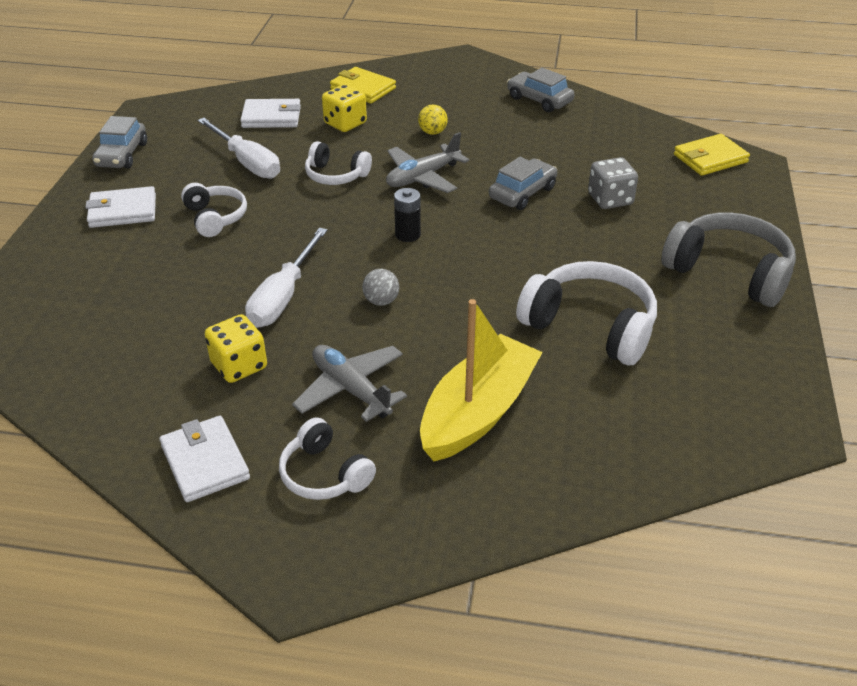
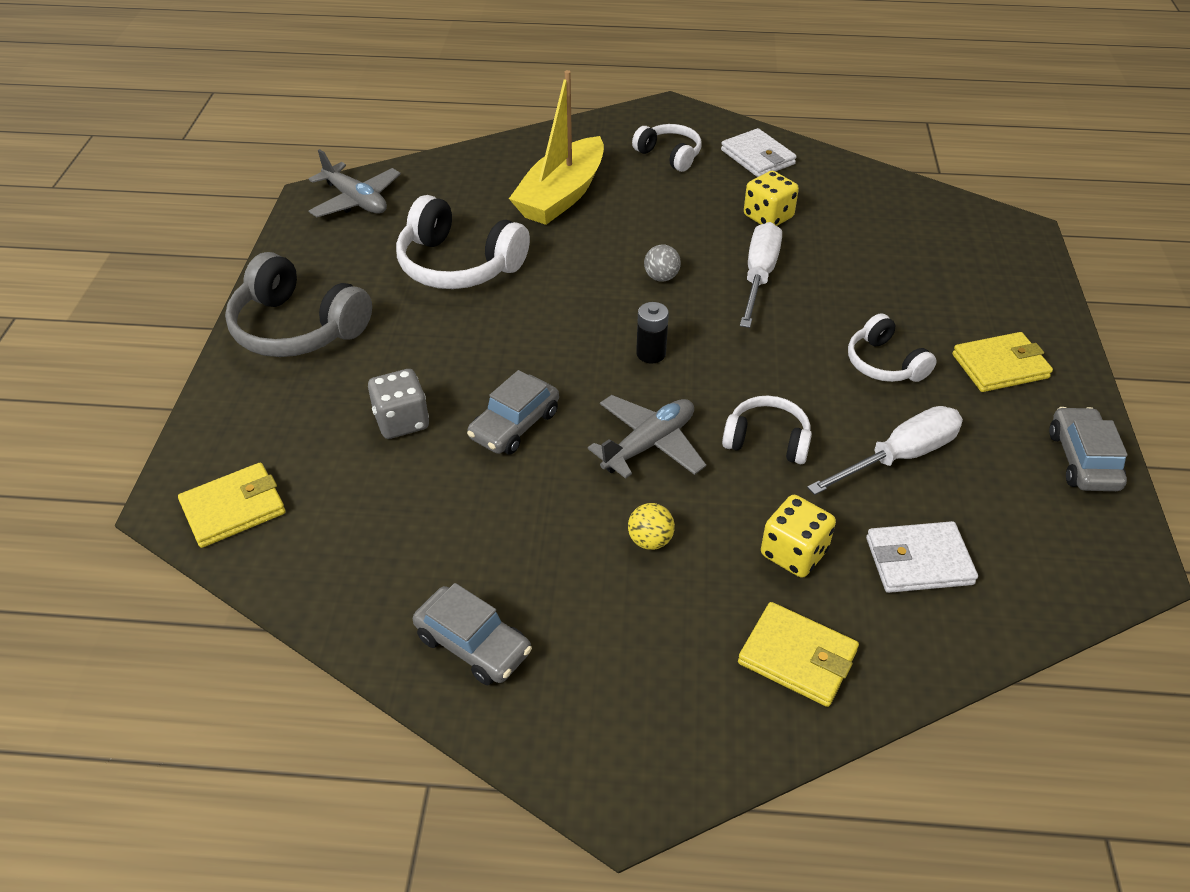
camera: 175 degrees right, 5 degrees up
(123, 211) = (1000, 366): white wallet -> yellow wallet
(247, 162) = (899, 456): white screwdriver -> white screwdriver turned 105 degrees clockwise
(351, 389) = (667, 205): grey plane -> grey plane (356, 200)

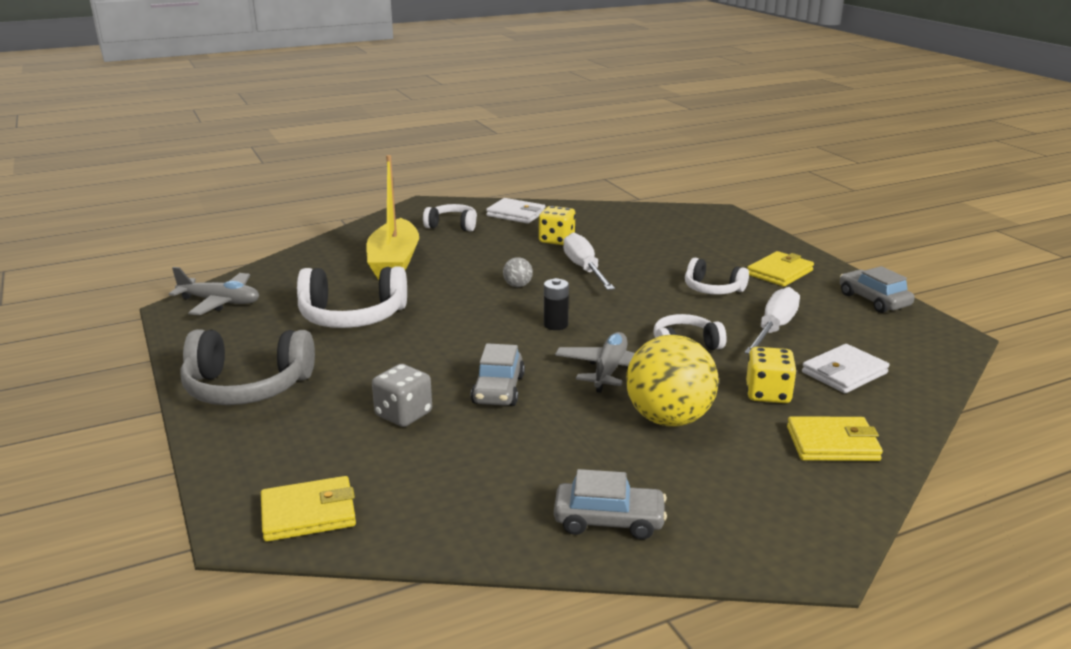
camera: 30 degrees left, 20 degrees down
(233, 508) = (308, 513): yellow wallet -> yellow wallet turned 45 degrees clockwise
(650, 540) = (669, 419): yellow ball -> yellow ball, size x2.31

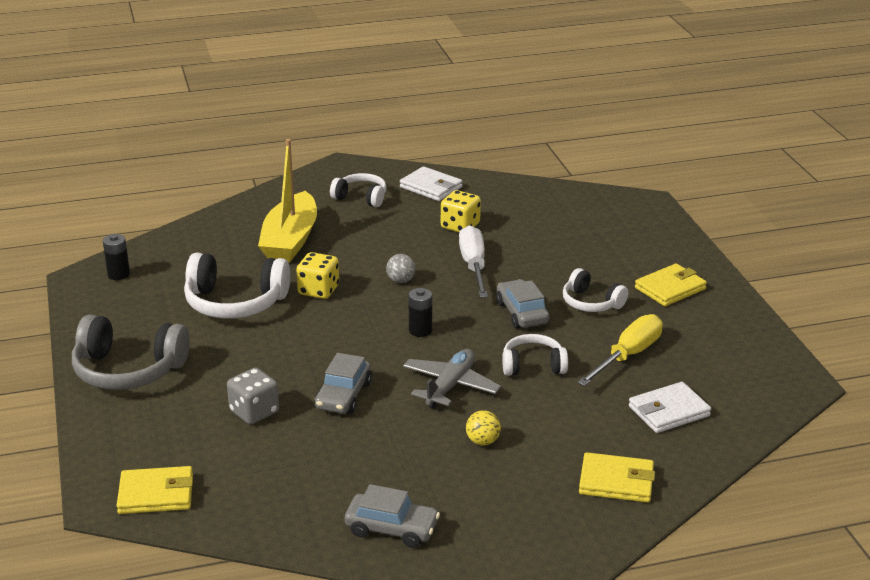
camera: 10 degrees right, 5 degrees up
(220, 302) = (118, 274): grey plane -> black battery
(669, 419) = (482, 441): yellow ball -> yellow ball, size x0.43
(768, 394) = (585, 426): yellow dice -> yellow dice (318, 290)
(774, 329) = (628, 356): white screwdriver -> yellow screwdriver
(873, 300) = (747, 332): grey car -> grey car (521, 313)

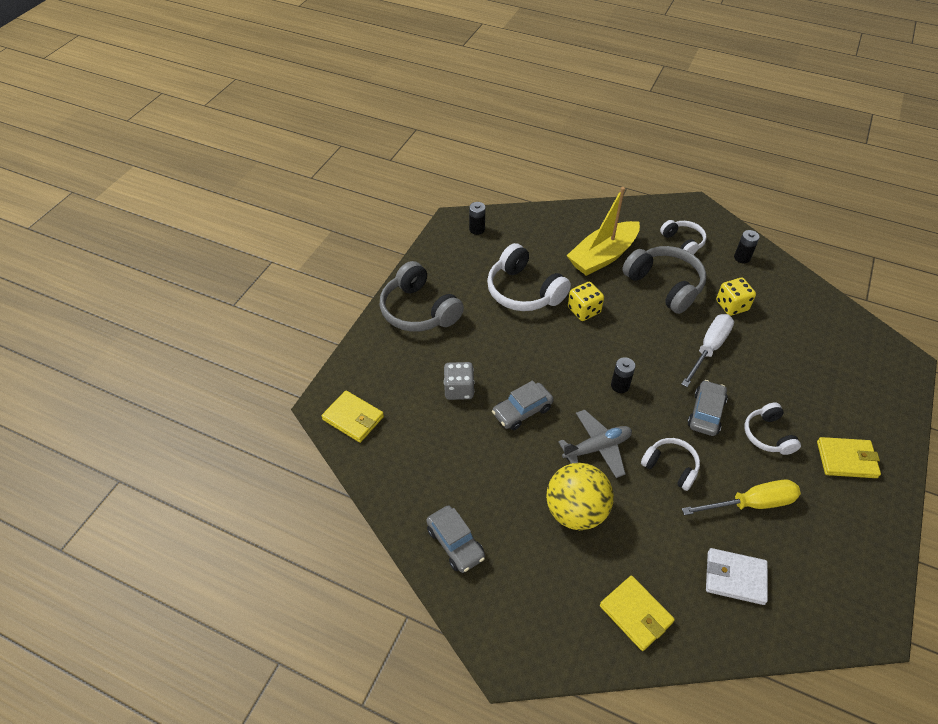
camera: 40 degrees right, 20 degrees up
(379, 237) = (665, 285): none -> grey headphones
(401, 280) = (645, 333): grey ball -> none
(431, 187) = (742, 258): white wallet -> black battery
(482, 441) = (576, 511): yellow ball -> yellow ball, size x2.31

